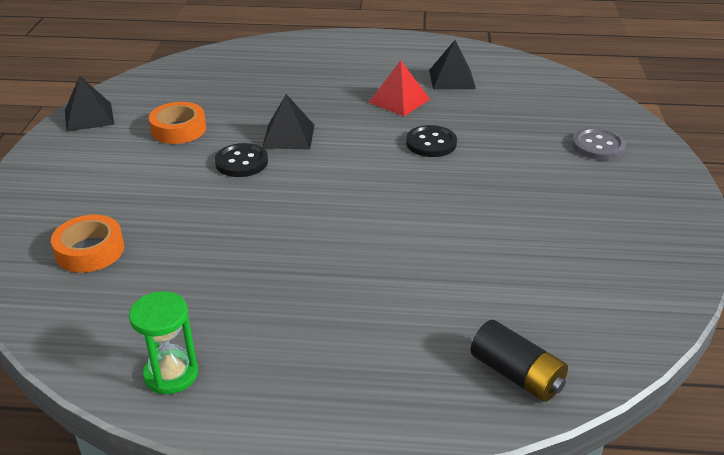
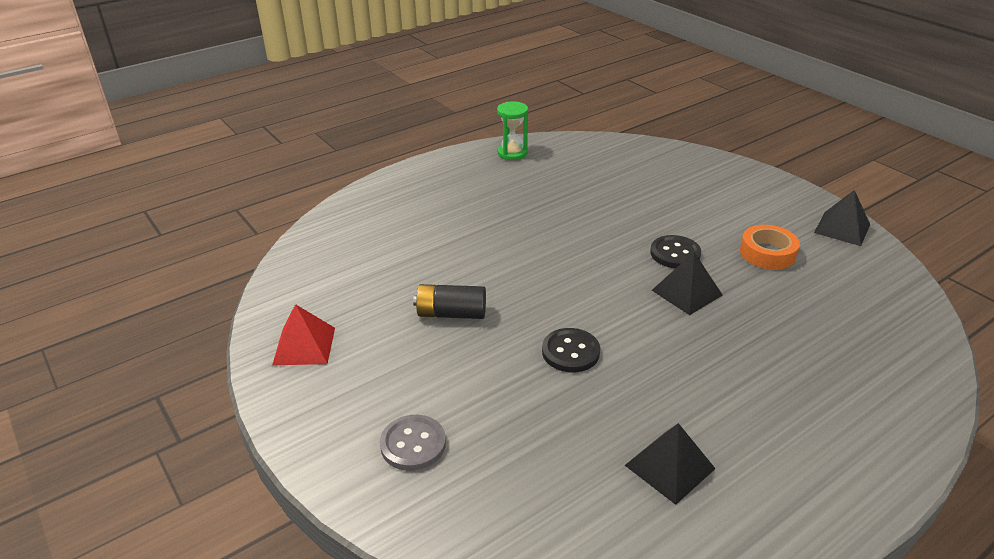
camera: 140 degrees right, 0 degrees up
(90, 250) = (645, 169): orange tape -> none
(399, 100) = (670, 391): red pyramid -> red pyramid (304, 346)
(516, 375) = (346, 223): black battery -> black battery (451, 313)

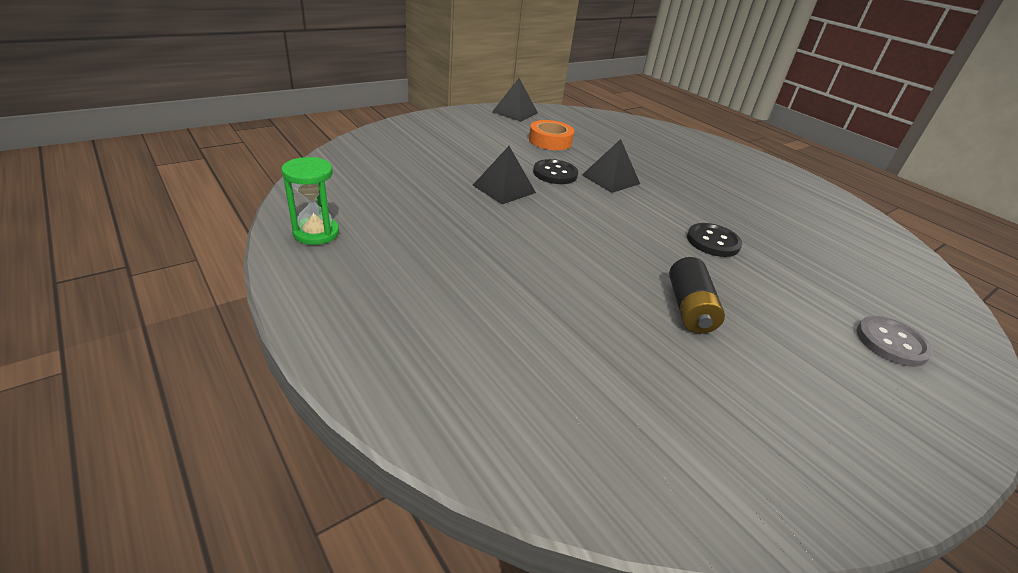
camera: 95 degrees left, 0 degrees up
(304, 346) = (815, 450): red pyramid -> none
(670, 467) = (808, 219): black pyramid -> black pyramid (504, 189)

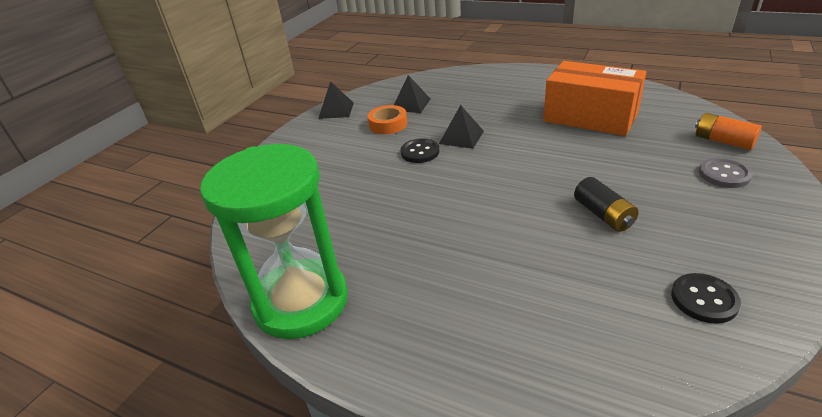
camera: 20 degrees left, 0 degrees up
(316, 233) = (301, 301): green hourglass -> green hourglass, size x2.33
(504, 189) = (398, 184): black pyramid -> black pyramid (411, 104)
(713, 242) = (570, 155): black button -> black button (704, 299)
(775, 220) = (590, 117): none -> orange box
(927, 312) = (723, 141): none -> orange battery

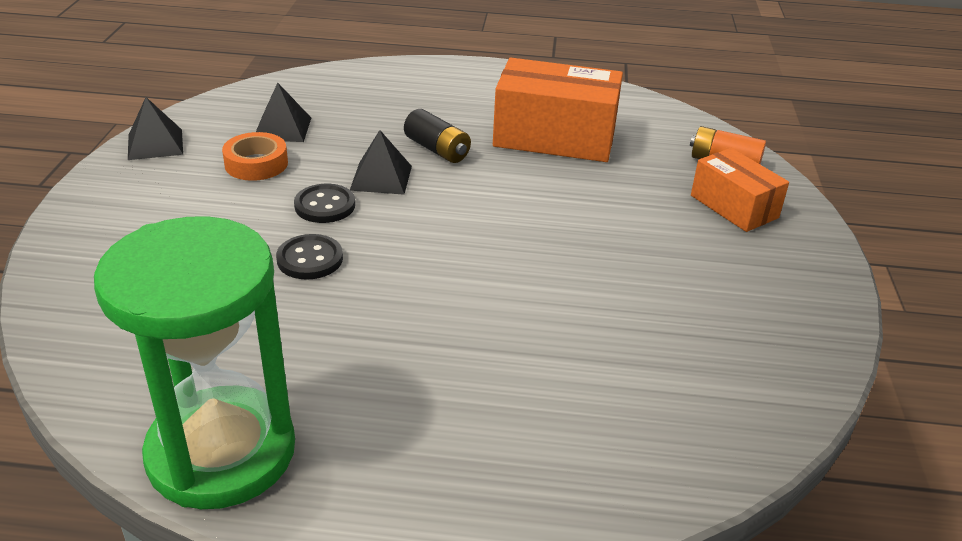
camera: 25 degrees left, 0 degrees up
(603, 215) = (607, 274): black battery -> black battery (437, 149)
(704, 299) = (744, 364): black button -> black button (310, 259)
(724, 174) = (734, 206): grey button -> orange box

